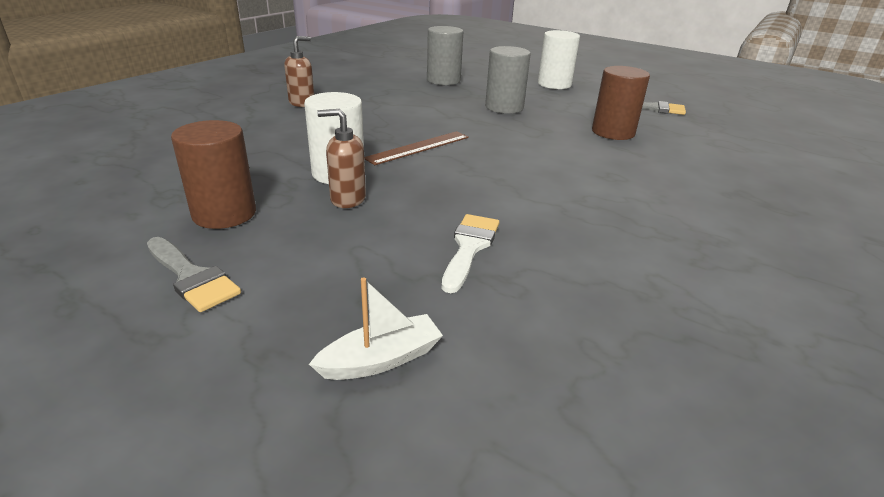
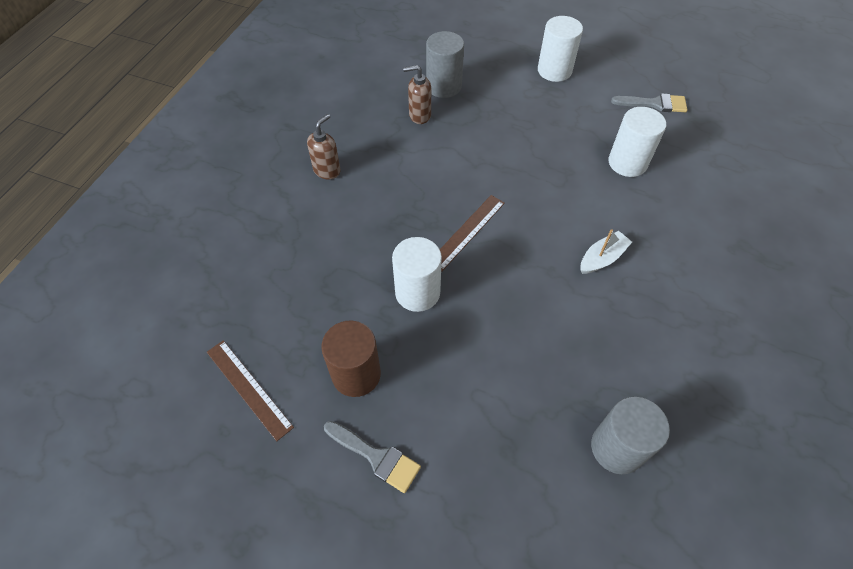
camera: 10 degrees left, 25 degrees up
(95, 206) = (248, 388): none -> brown ruler
(347, 199) = (441, 330): brown soap dispenser -> brown soap dispenser (419, 115)
(381, 359) = (538, 506): white boat -> white boat (602, 258)
(469, 247) = (555, 373): white brush -> none
(504, 107) = (519, 134): grey cylinder -> grey cylinder (617, 448)
(613, 132) = (627, 163): brown cylinder -> white cylinder

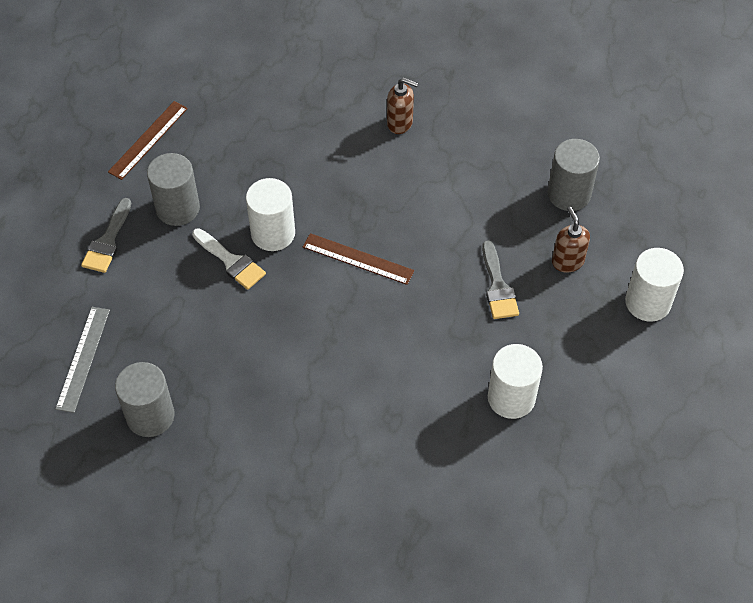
camera: 75 degrees right, 0 degrees up
(356, 374) = (177, 208): brown cylinder -> grey cylinder
(419, 115) = (511, 182): brown soap dispenser -> brown soap dispenser (567, 261)
(441, 335) = (231, 261): none -> white brush
(533, 511) = (83, 358): none -> grey ruler
(602, 258) = (360, 384): white boat -> none
(654, 104) = (630, 421): grey brush -> grey brush (498, 286)

